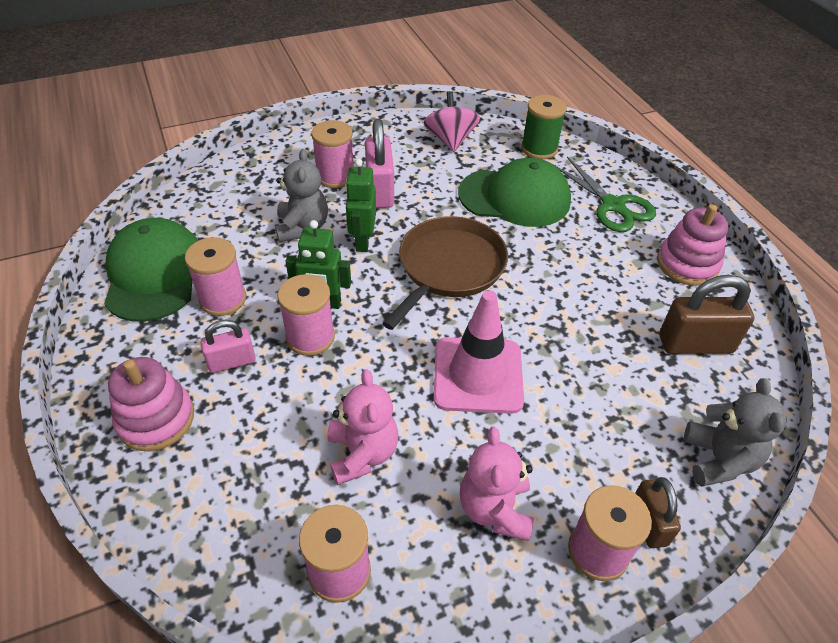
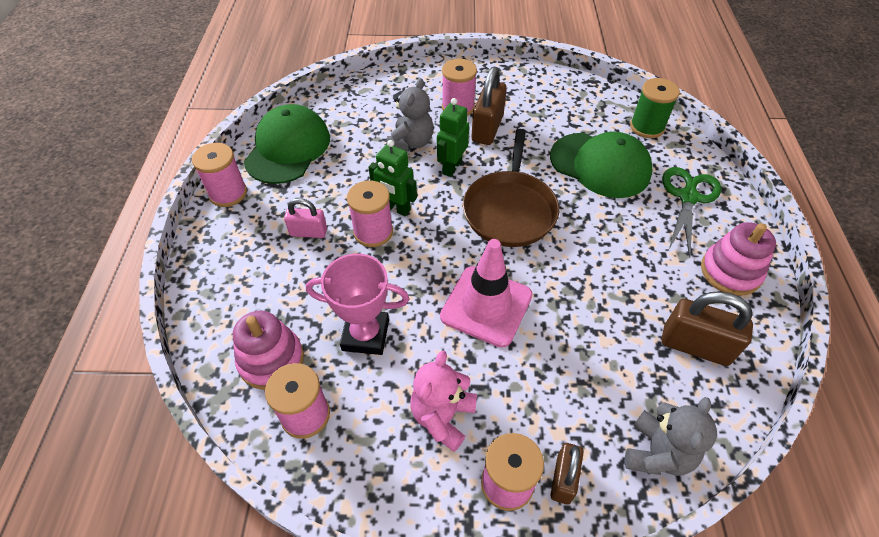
camera: 25 degrees right, 5 degrees up
(156, 419) = (238, 257): pink stacking toy -> pink stacking toy (271, 360)
(223, 299) = (325, 182): pink spool -> pink spool (228, 193)
(362, 453) = (365, 335): pink teddy bear -> pink trophy
(379, 191) = (487, 128): pink padlock -> brown padlock
(449, 268) = (510, 209): brown pan -> brown pan turned 135 degrees clockwise
(450, 140) = (570, 100): pink spinning top -> none
(613, 205) = (688, 197): green scissors -> green scissors turned 150 degrees counterclockwise

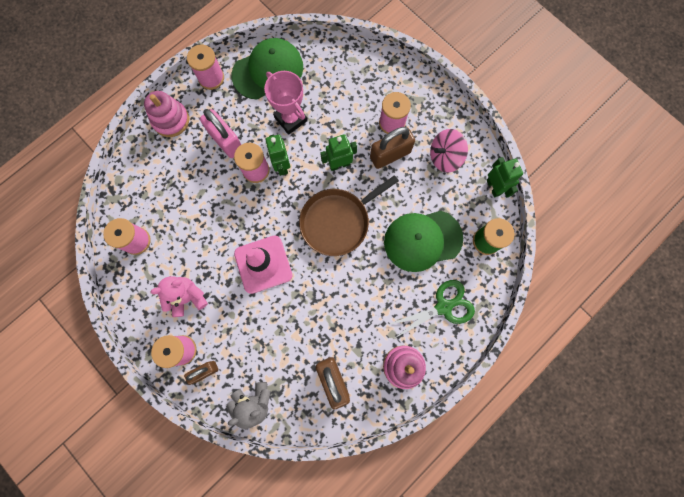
camera: 45 degrees right, 25 degrees up
(271, 360) = (147, 200): pink stacking toy -> pink stacking toy (171, 120)
(308, 232) = (226, 141): pink padlock -> pink padlock, size x1.62
(365, 335) = (196, 226): pink trophy -> pink trophy (291, 119)
(411, 142) = (336, 126): grey teddy bear -> none
(533, 99) = (444, 157): none -> pink spinning top
(598, 91) = (493, 187): none -> green robot
(600, 165) = (422, 240): green cap -> green cap turned 90 degrees clockwise

